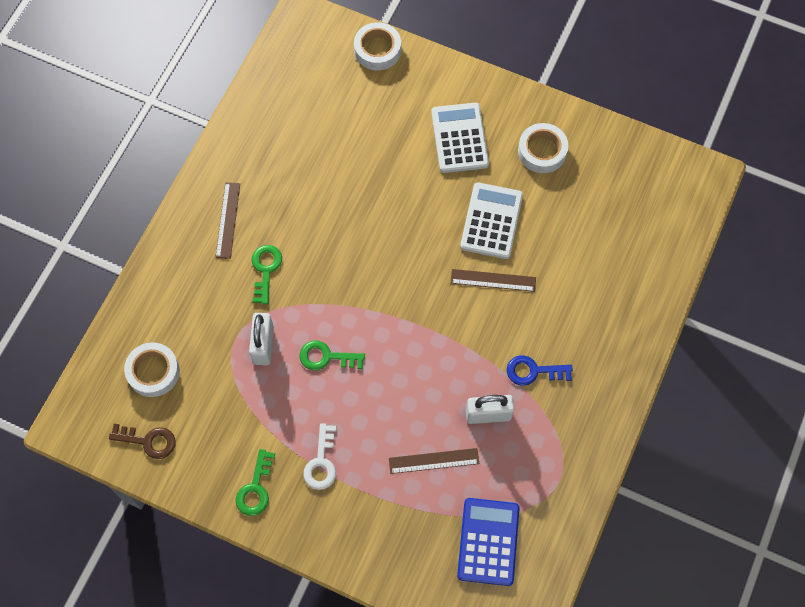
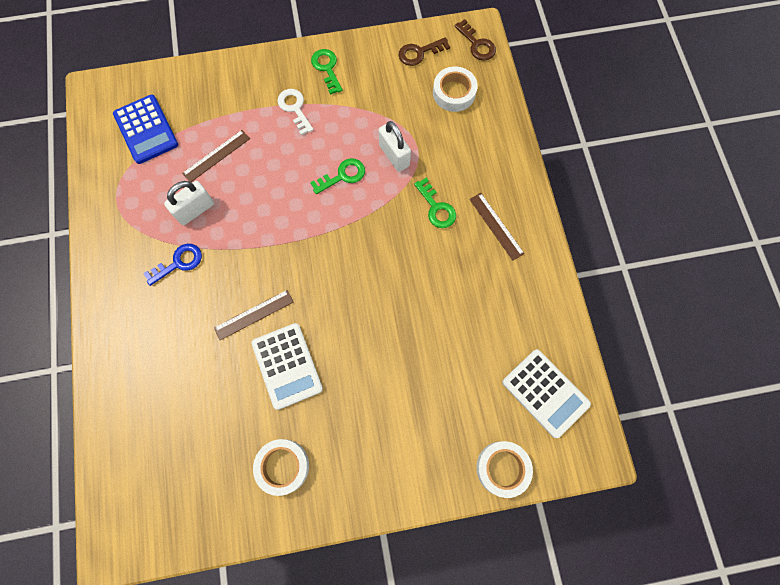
camera: 145 degrees right, 5 degrees up
(83, 410) = (477, 44): none -> brown key
(459, 138) = (365, 427): white calculator -> white calculator (545, 393)

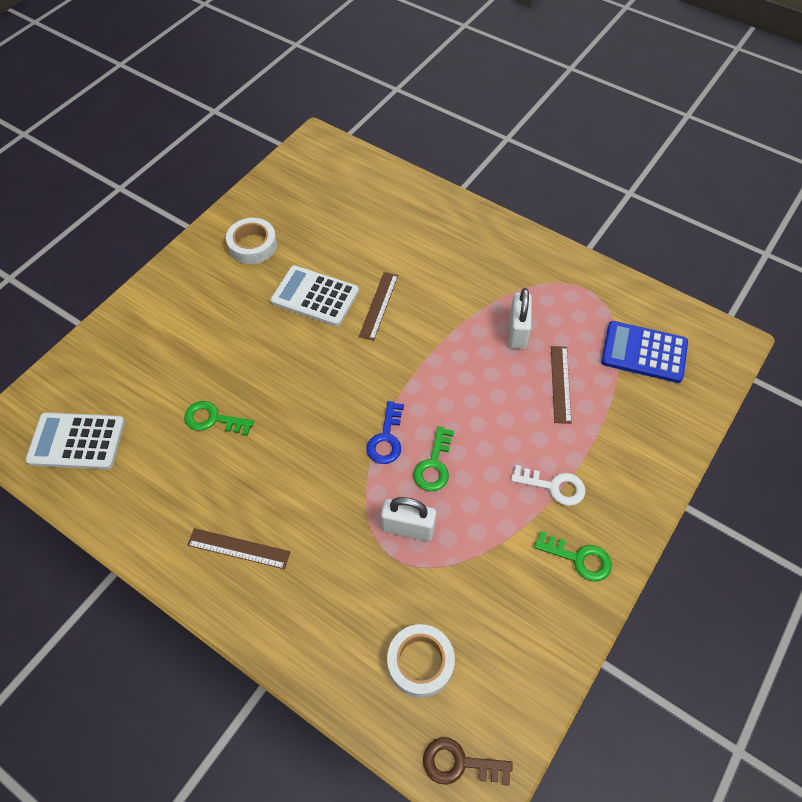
camera: 135 degrees right, 15 degrees down
(179, 262) = (478, 290): blue key -> blue key (386, 439)
(419, 53) = (510, 678): brown key -> none
(436, 208) = (314, 514): green key -> green key (213, 419)
(502, 468) = (77, 363): white tape -> none

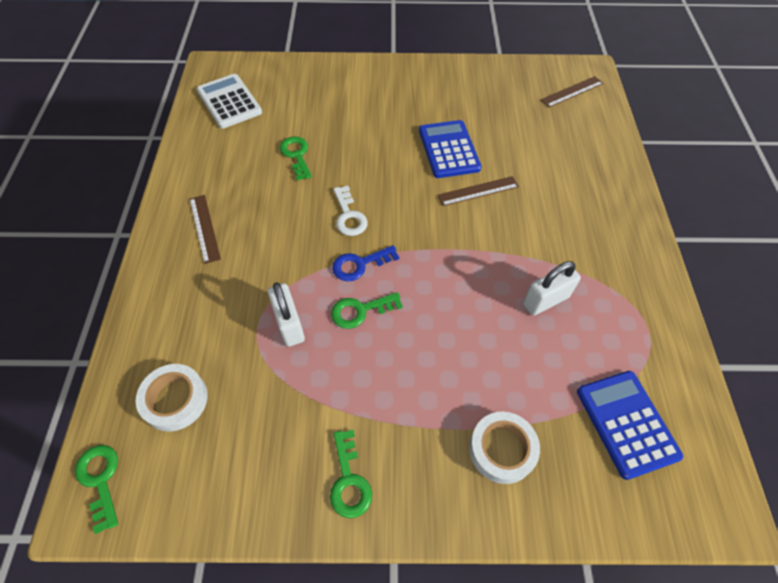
camera: 55 degrees right, 0 degrees up
(252, 245) = (458, 92): white tape -> white tape (502, 449)
(315, 296) = (448, 149): white calculator -> blue calculator
(459, 763) = (100, 480): brown key -> green key
(554, 486) = (409, 418): white key -> white key (349, 216)
(560, 384) = (522, 365): brown ruler -> brown ruler (572, 91)

